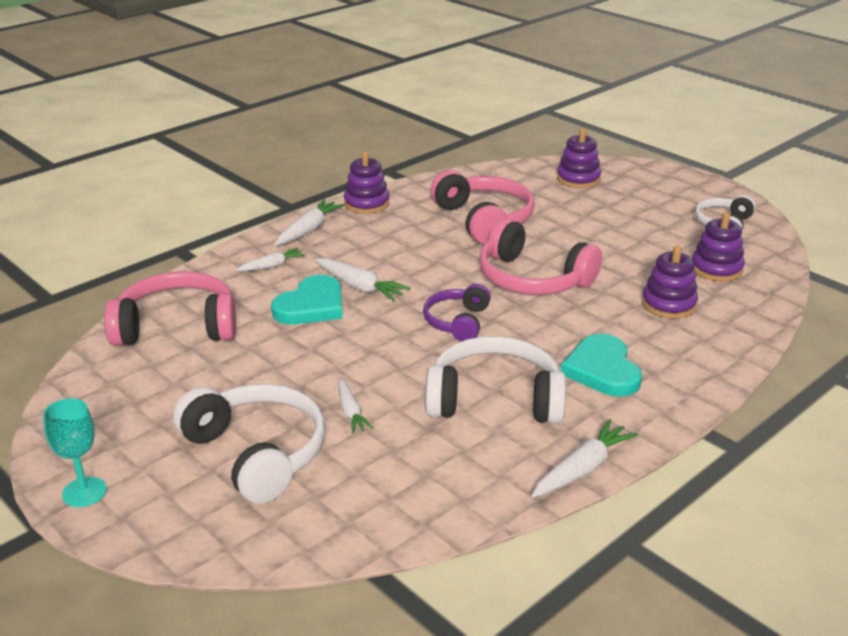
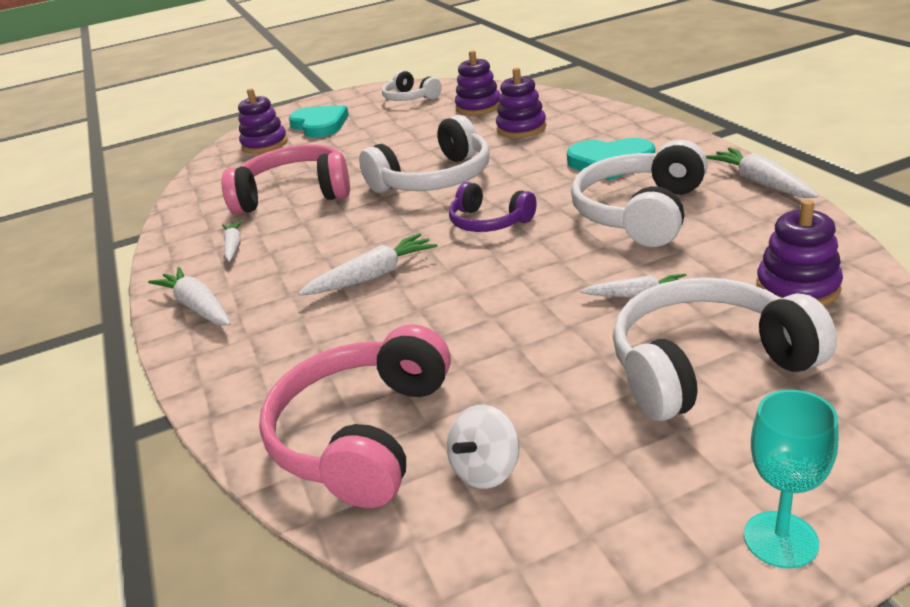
camera: 65 degrees left, 0 degrees up
(145, 376) = (486, 470): none -> white spinning top
(272, 266) = (264, 340): white carrot -> white carrot (233, 246)
(311, 305) = (390, 312): turquoise heart -> turquoise heart (320, 125)
(366, 203) = (177, 262): purple stacking toy -> purple stacking toy (797, 287)
(532, 279) = (434, 179): pink headphones -> white headphones

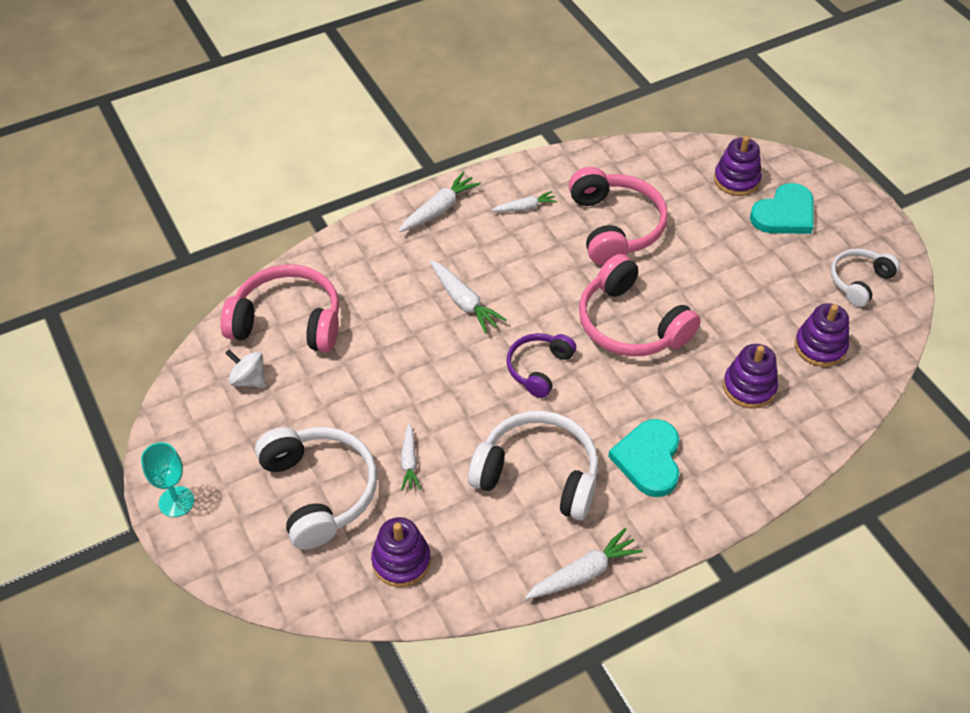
camera: 80 degrees right, 20 degrees up
(434, 179) = (631, 324): white headphones -> pink headphones

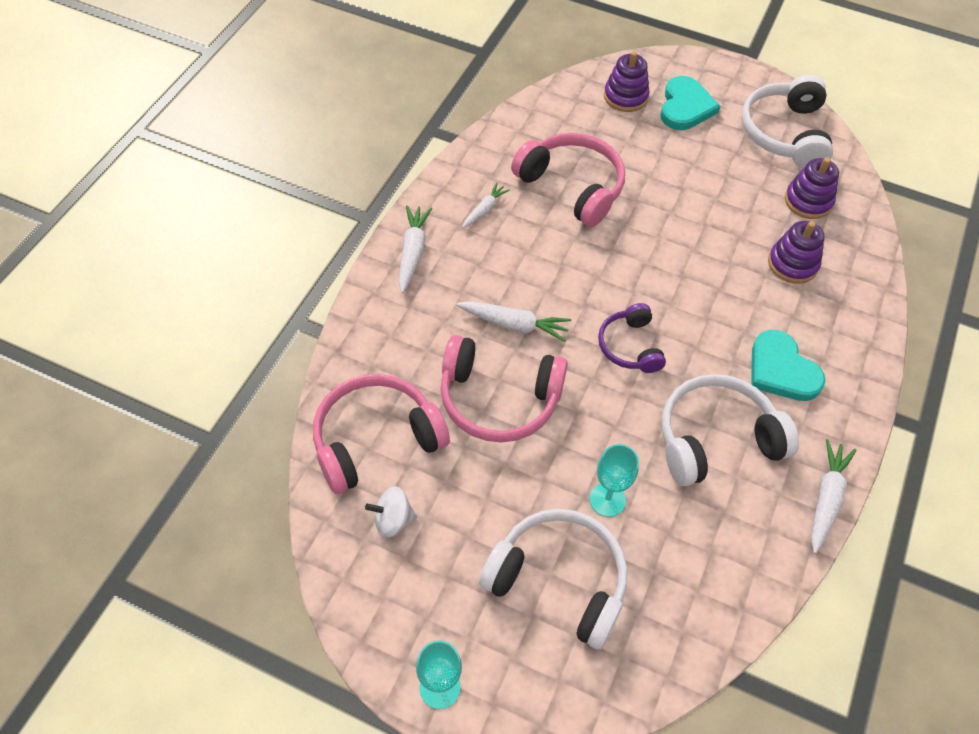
camera: 40 degrees left, 5 degrees up
(401, 561) = (685, 593): purple stacking toy -> none
(409, 462) = (607, 499): white carrot -> turquoise goblet
(631, 324) = (662, 263): pink headphones -> pink headphones (499, 399)
(859, 281) = (785, 133): white headphones -> white headphones, size x1.67

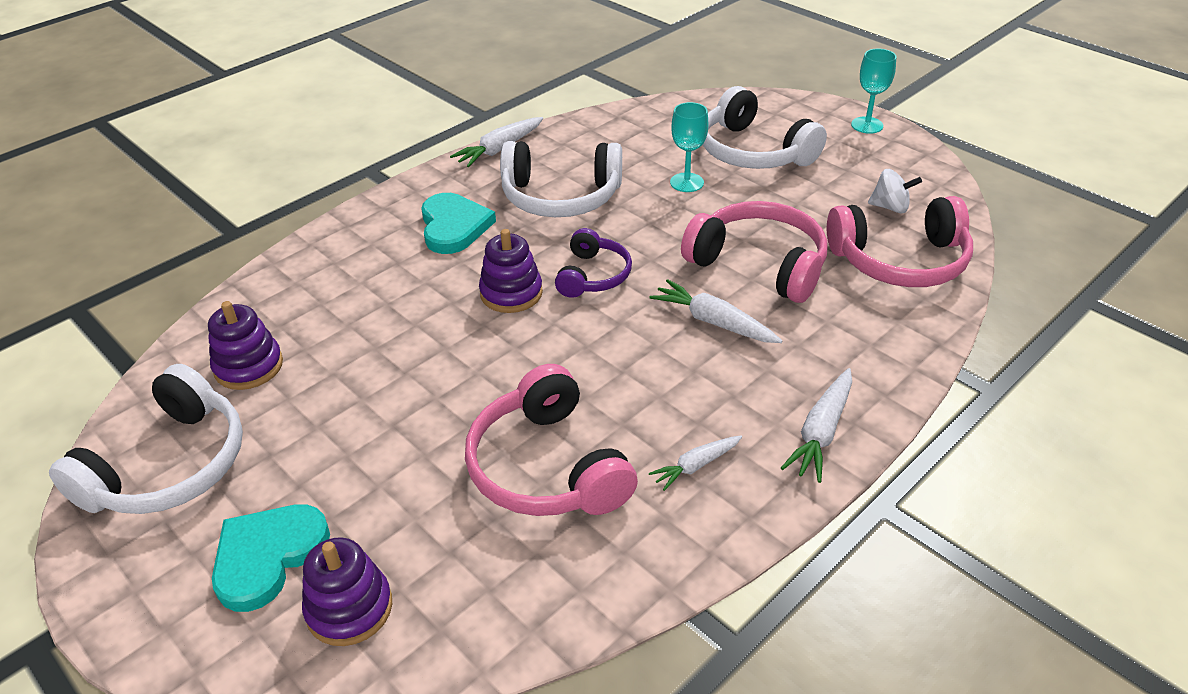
camera: 155 degrees left, 15 degrees down
(792, 264) = (345, 306): purple stacking toy -> purple stacking toy (511, 293)

